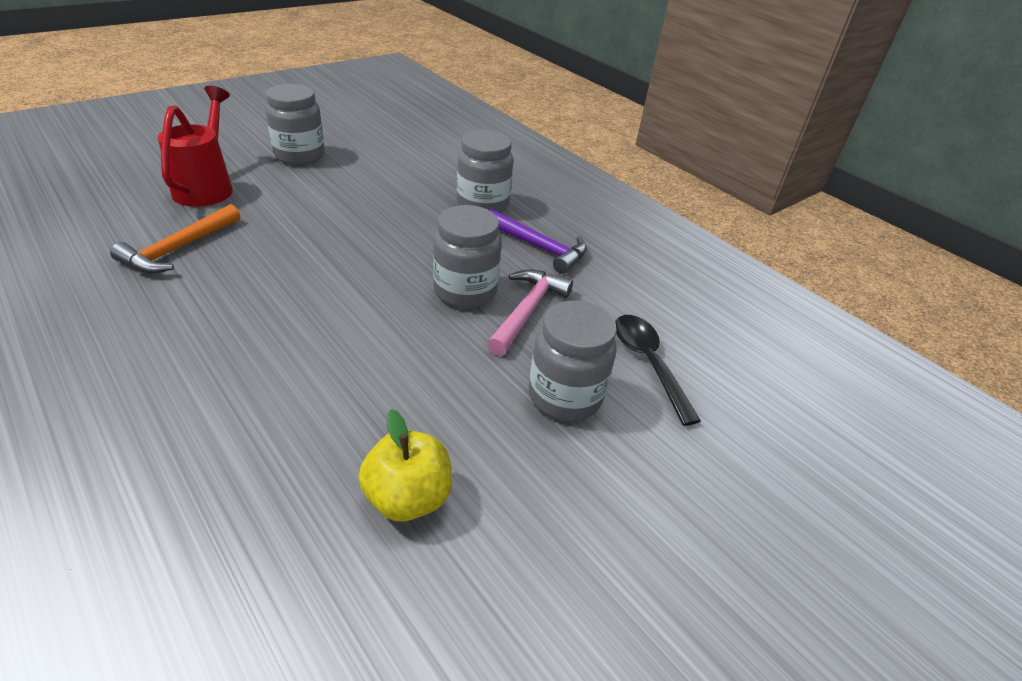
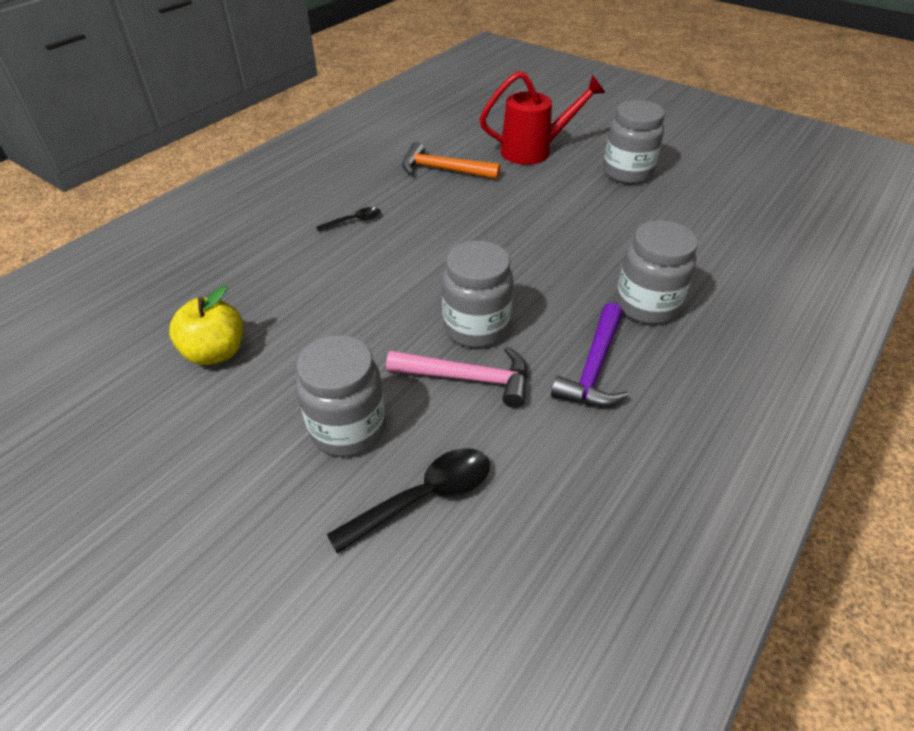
camera: 80 degrees right, 5 degrees up
(222, 337) = (354, 221): none -> black spoon

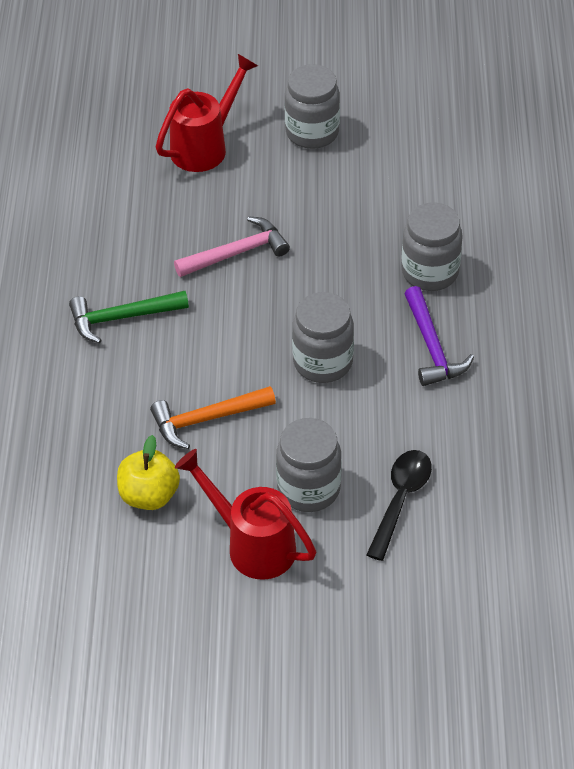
camera: 35 degrees left, 5 degrees up
(241, 448) = (251, 544): none -> red watering can
(354, 221) = (122, 318): black spoon -> green hammer
(443, 170) = (142, 215): orange hammer -> orange hammer (206, 419)
(468, 378) = (354, 405): pink hammer -> pink hammer (237, 253)

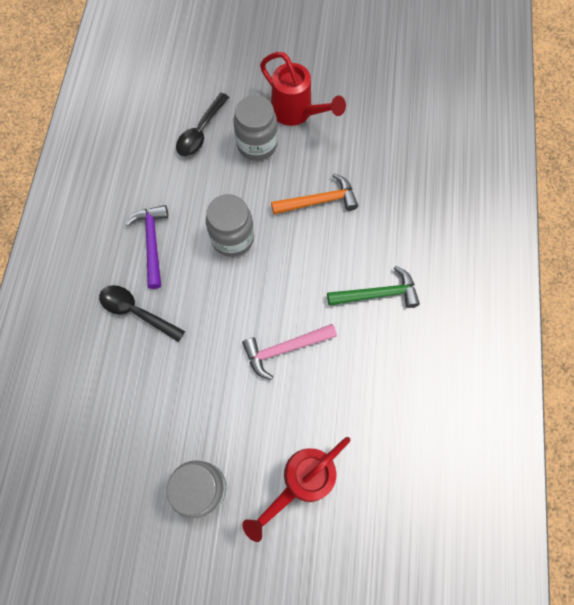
camera: 175 degrees left, 20 degrees up
(149, 495) = (359, 150): yellow apple -> none
(430, 272) = (136, 311): grey jar -> black spoon

